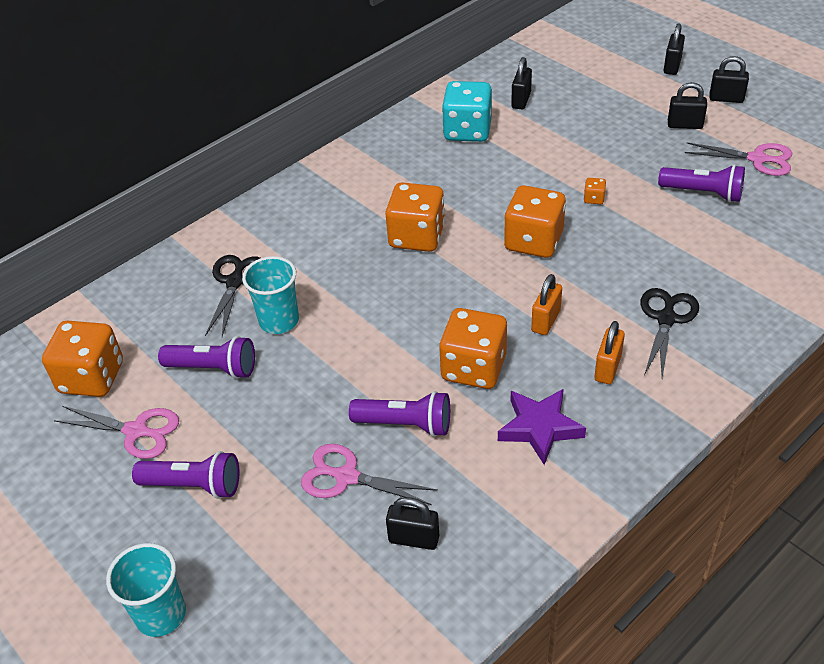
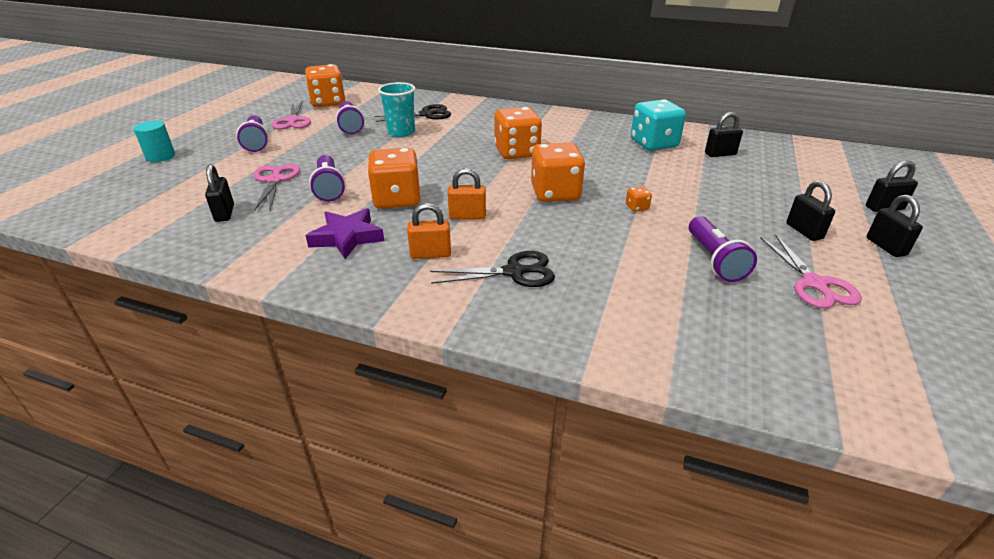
camera: 60 degrees right, 10 degrees down
(161, 614) = (160, 156): turquoise cup -> turquoise cylinder

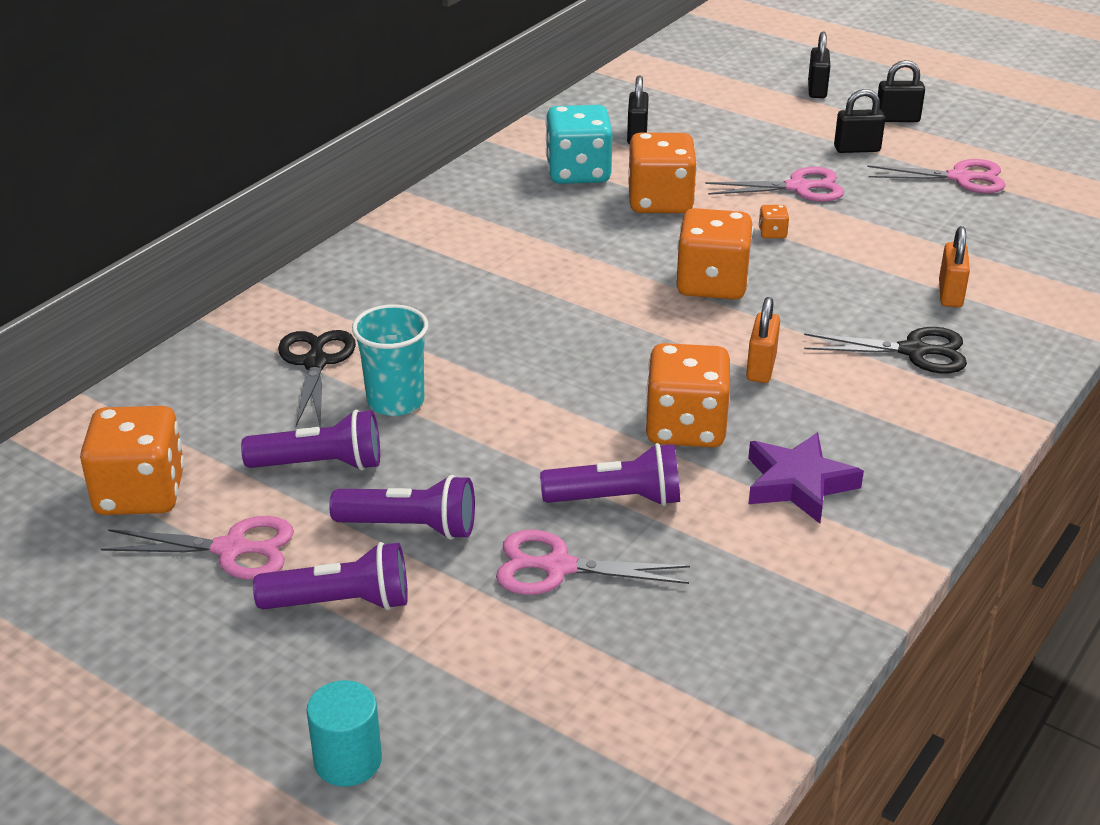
camera: 75 degrees left, 0 degrees up
(224, 213) = (677, 626): black padlock -> none
(430, 254) = (861, 411): orange padlock -> orange padlock (950, 294)
(514, 272) = (914, 351): black scissors -> black scissors turned 90 degrees clockwise
(517, 152) = (553, 291): orange dice -> orange dice (660, 202)
(712, 212) = (798, 187): none -> pink scissors
(714, 260) = (907, 217): purple flashlight -> purple flashlight (410, 527)

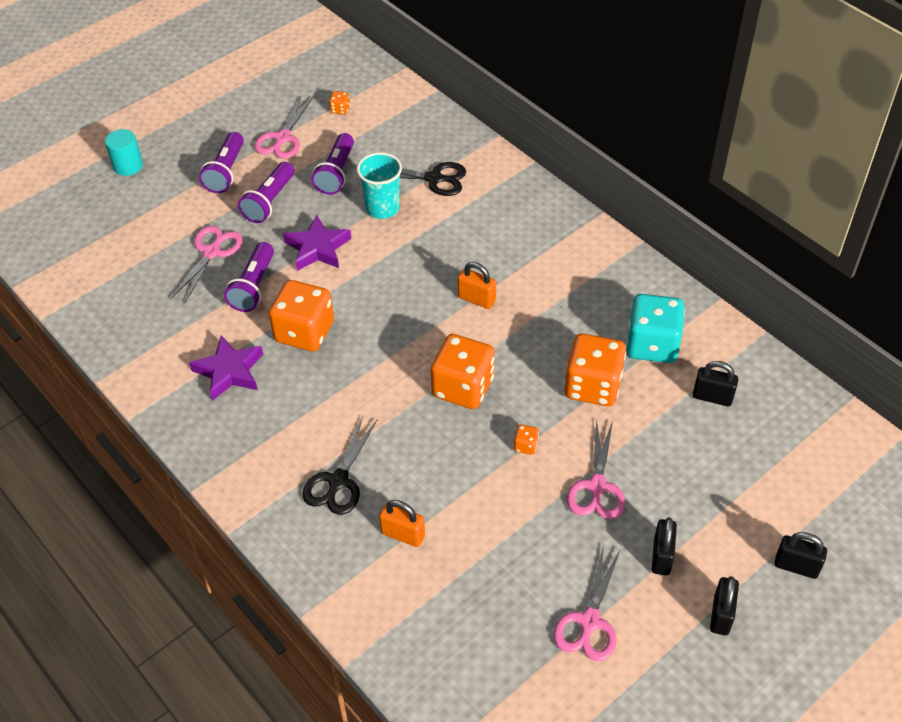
camera: 105 degrees right, 15 degrees up
(140, 493) = (340, 109): orange dice -> orange dice, size x0.41
(507, 449) = (317, 248): none -> purple star
(761, 368) = (351, 387): orange padlock -> orange padlock (476, 299)

